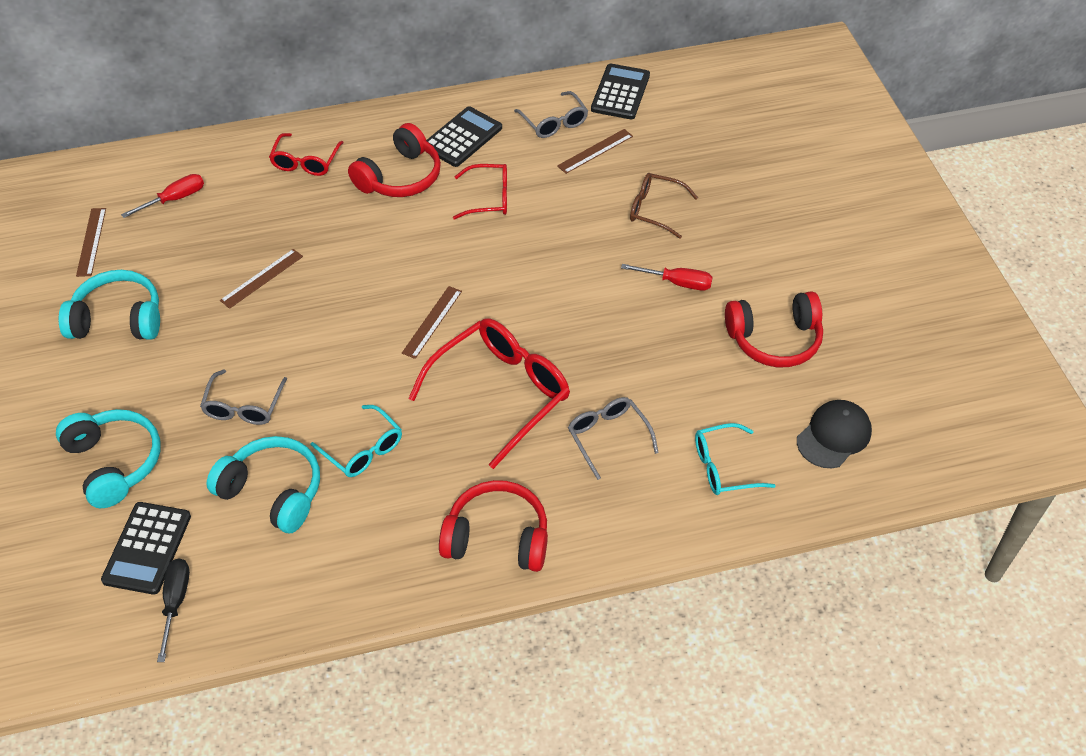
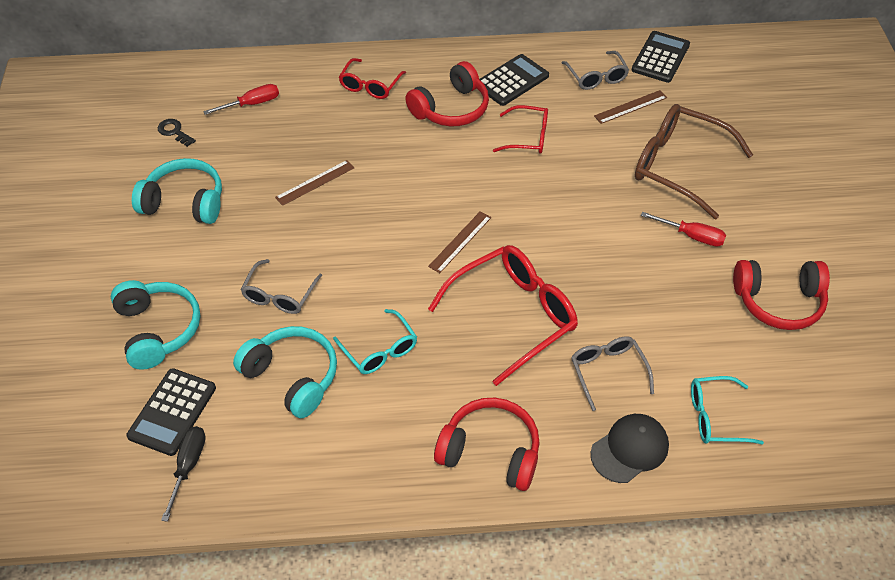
camera: 10 degrees right, 0 degrees up
(91, 242) = (174, 132): brown ruler -> black key
(656, 210) = (680, 167): brown glasses -> brown glasses, size x1.79
(834, 436) = (826, 402): black cap -> black cap (630, 449)

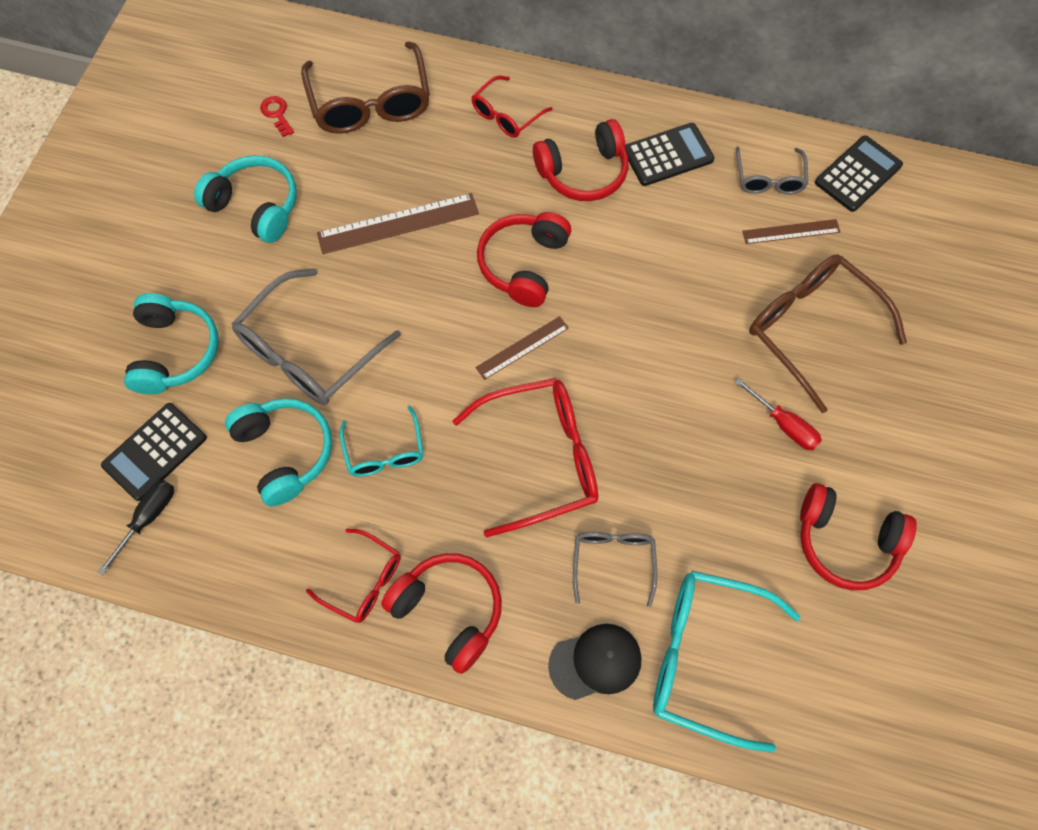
camera: 20 degrees right, 15 degrees up
(174, 132) = (277, 114): black key -> red key
(252, 104) = (370, 102): red screwdriver -> brown glasses
(280, 294) = (309, 350): grey glasses -> grey glasses, size x1.79
(315, 183) = (398, 224): brown ruler -> brown ruler, size x1.66
(433, 183) = (523, 264): none -> red headphones
(527, 137) = (653, 236): red glasses -> red glasses (363, 581)
(716, 417) = (707, 658): turquoise glasses -> turquoise glasses, size x1.79

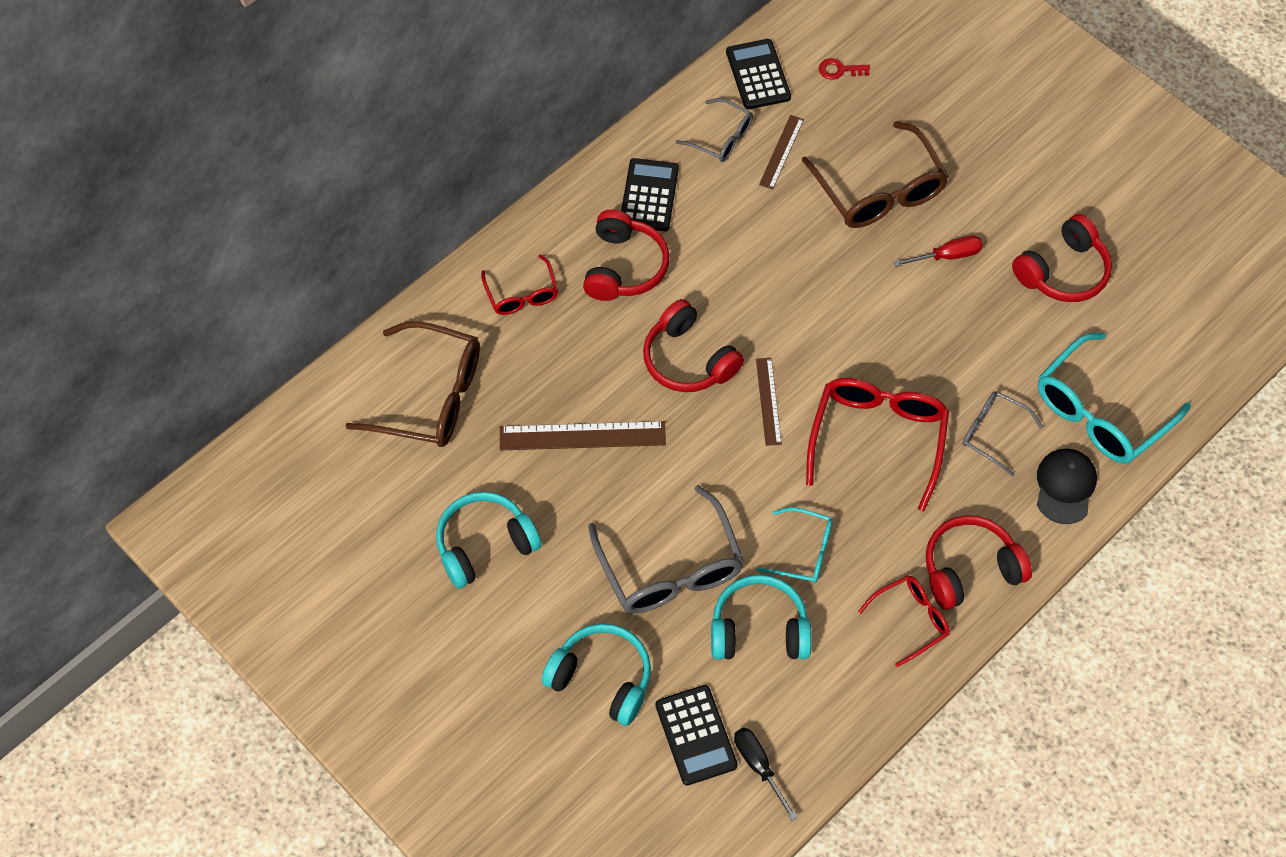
camera: 60 degrees left, 5 degrees down
(277, 114) = (388, 481): red key -> red key (839, 70)
(398, 224) = (582, 436): brown ruler -> brown ruler turned 75 degrees clockwise
(812, 330) = (878, 190): brown glasses -> brown glasses turned 105 degrees counterclockwise

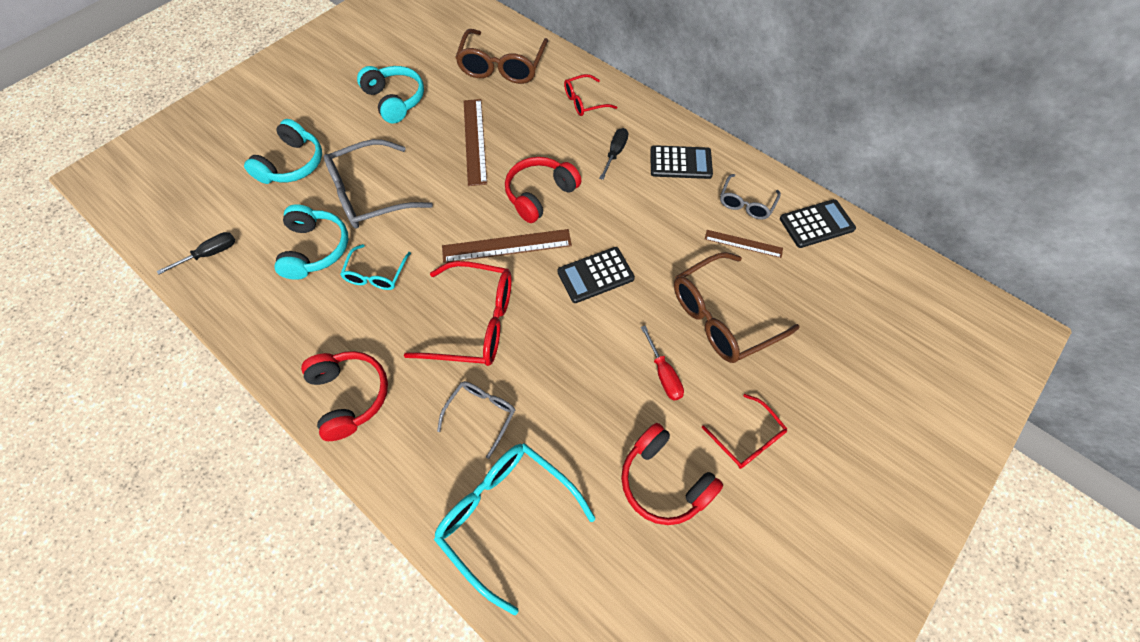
camera: 85 degrees right, 0 degrees up
(624, 267) = (615, 153): red headphones -> black screwdriver
(696, 735) = (241, 217): black calculator -> black calculator (595, 275)
(768, 401) = (507, 246): brown ruler -> brown ruler, size x1.66
(839, 70) = (842, 282): red key -> none
(910, 620) = (309, 350): red glasses -> red glasses (747, 438)
(1065, 486) = (426, 479): black cap -> none

